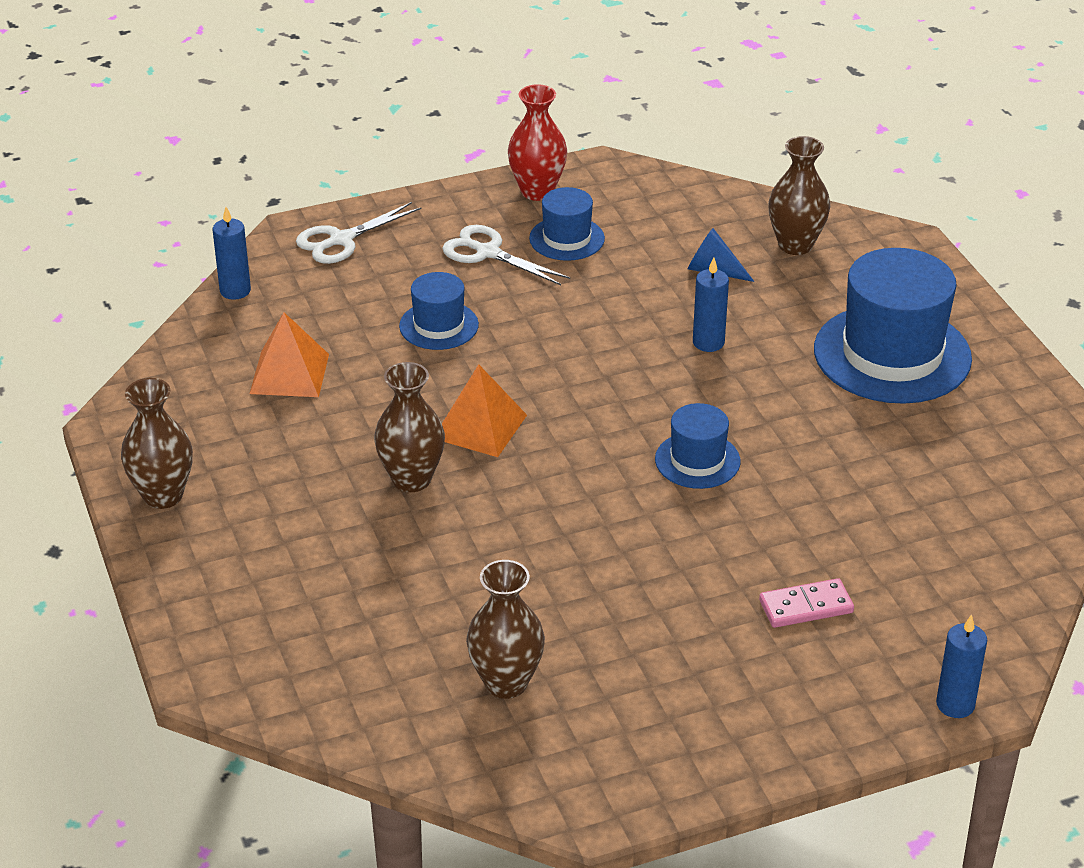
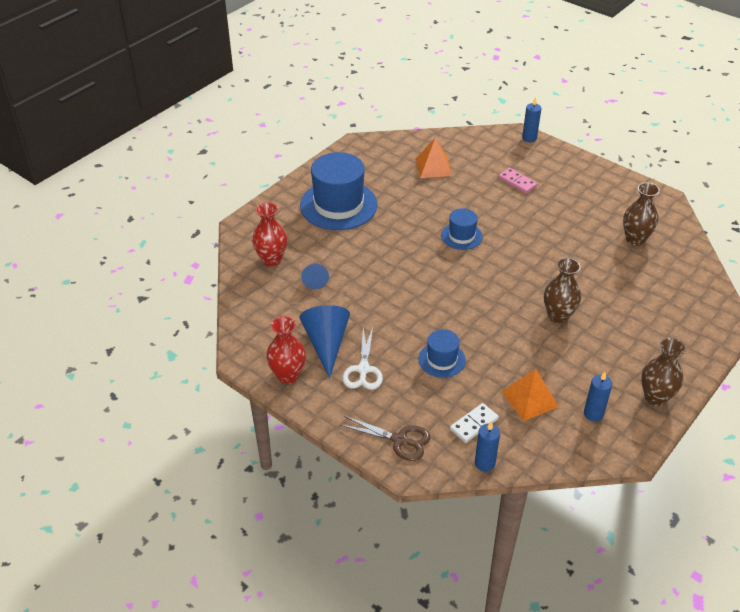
camera: 120 degrees left, 5 degrees up
(301, 307) = (474, 424): none -> white domino
(341, 240) = (399, 440): white scissors -> brown scissors
(480, 426) = (502, 310): orange pyramid -> orange pyramid (433, 167)
(567, 238) = (326, 344): blue hat -> blue cone
(708, 342) = (376, 261): blue candle -> blue candle (593, 414)
(795, 245) = (271, 260): brown vase -> red vase

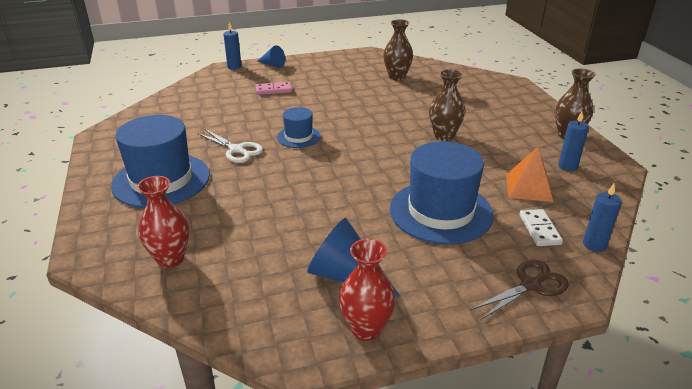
camera: 55 degrees left, 10 degrees down
(315, 279) = (242, 241): blue cone -> blue cone (272, 65)
(363, 370) = (409, 266): white scissors -> white scissors (236, 150)
(433, 167) = (196, 114): orange pyramid -> none
(442, 360) = (440, 212): blue hat -> blue hat, size x1.95

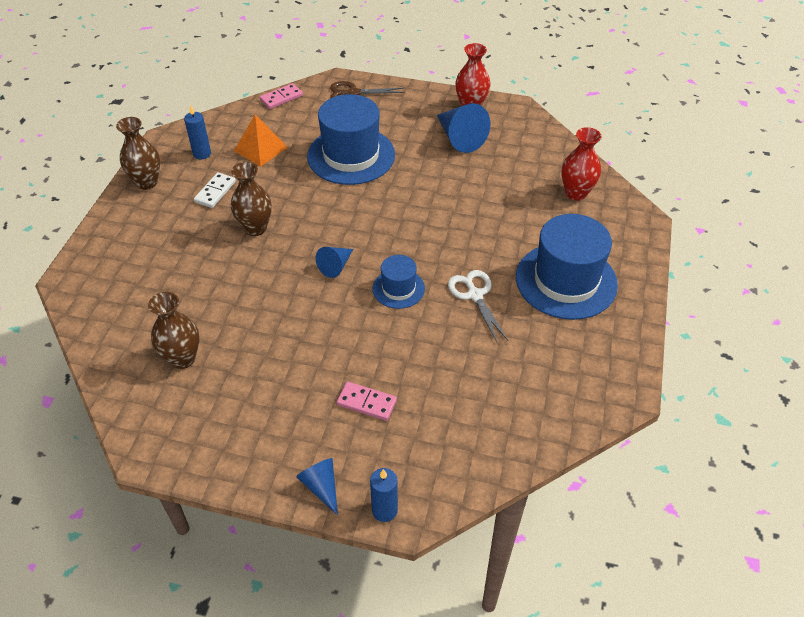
camera: 150 degrees left, 15 degrees up
(357, 135) = (336, 266): none -> blue cone
(539, 229) = (300, 118): white domino -> white domino (215, 192)
(594, 244) = (281, 98): blue candle -> pink domino

